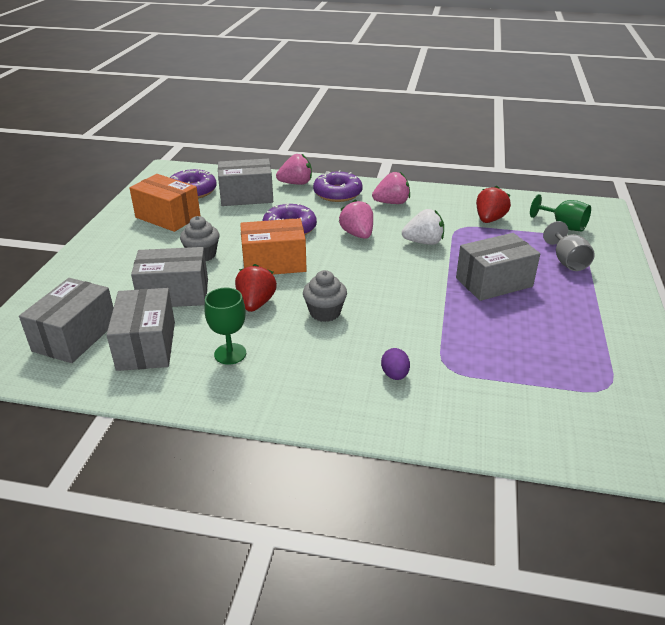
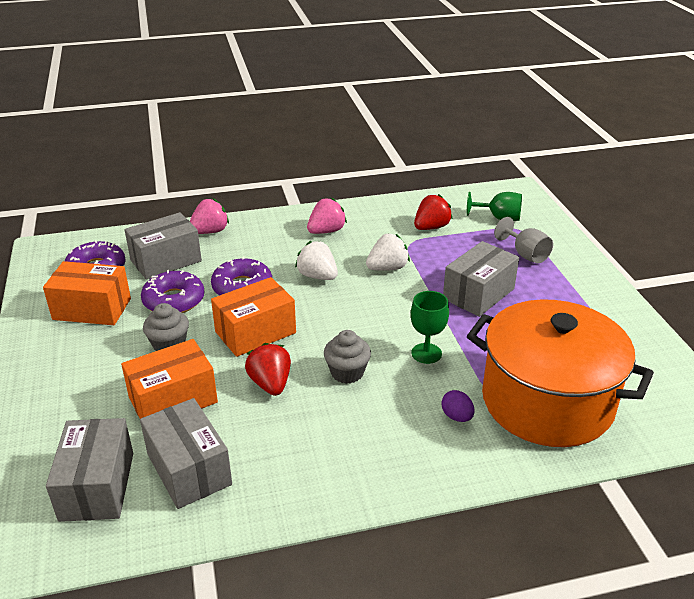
camera: 25 degrees left, 0 degrees up
(174, 294) = (173, 400): grey box -> orange box
(230, 354) = (285, 448): green goblet -> green goblet (426, 353)
(337, 193) = (263, 233): purple donut -> purple donut (174, 300)
(357, 234) = (317, 276): pink strawberry -> white strawberry
(489, 219) = (431, 227): red strawberry -> red strawberry turned 45 degrees clockwise
(493, 389) = (547, 401): none -> orange pot

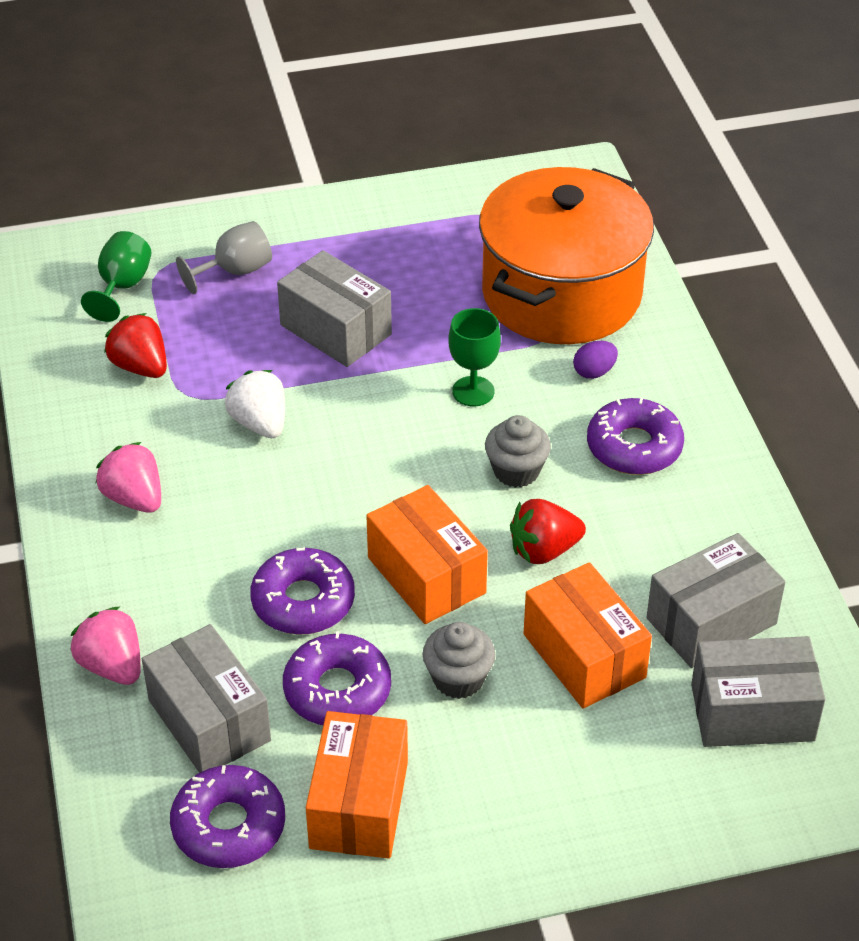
camera: 90 degrees left, 10 degrees up
(317, 276) = (277, 507): white strawberry -> none
(373, 435) = (634, 447): none -> purple donut

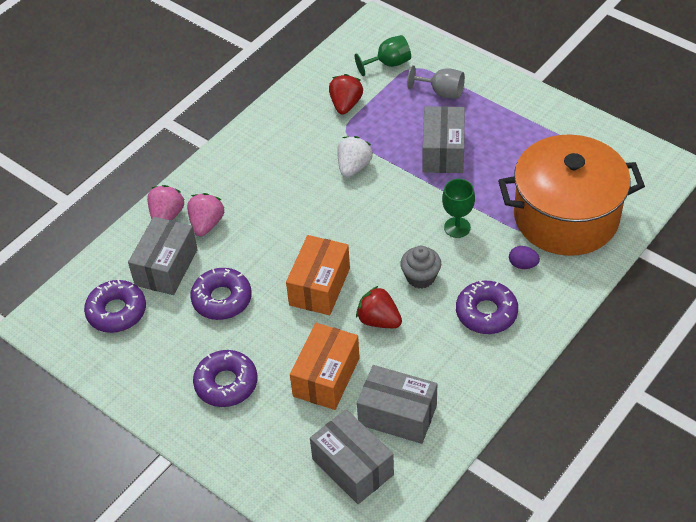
camera: 55 degrees right, 5 degrees up
(134, 498) = (266, 157): pink strawberry -> pink strawberry (206, 224)
(303, 601) = (262, 253): purple donut -> purple donut (226, 383)
(359, 804) = (165, 348): orange box -> none
(458, 679) = (268, 338): grey cupcake -> none

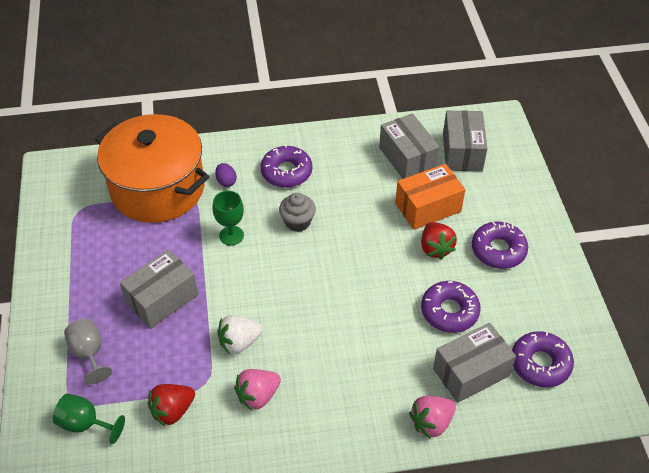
camera: 140 degrees left, 0 degrees up
(206, 224) = (405, 386): pink strawberry -> pink strawberry (258, 396)
(319, 286) = (370, 267): orange box -> none
(379, 320) = (356, 216): red strawberry -> red strawberry (435, 248)

